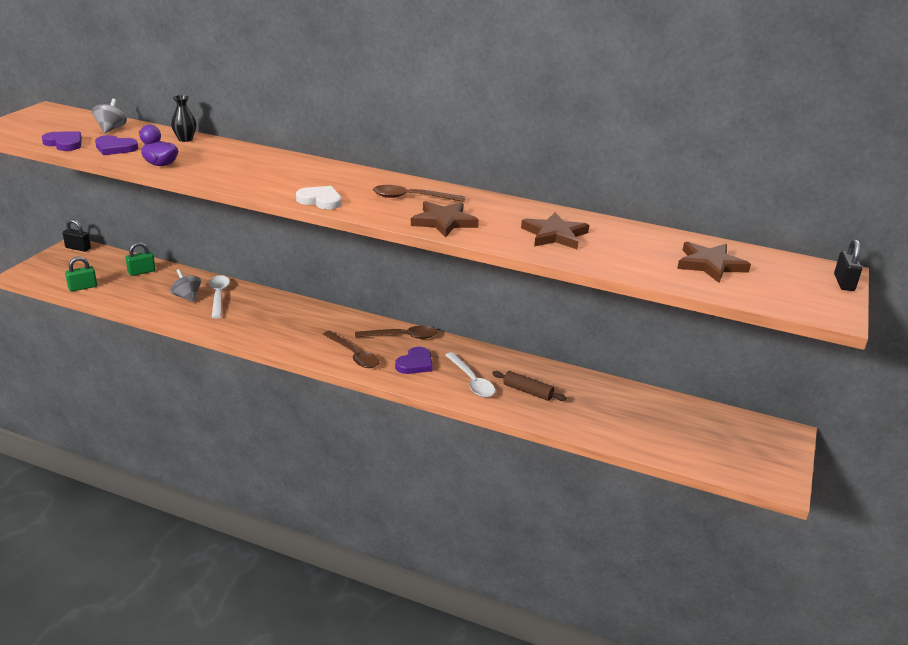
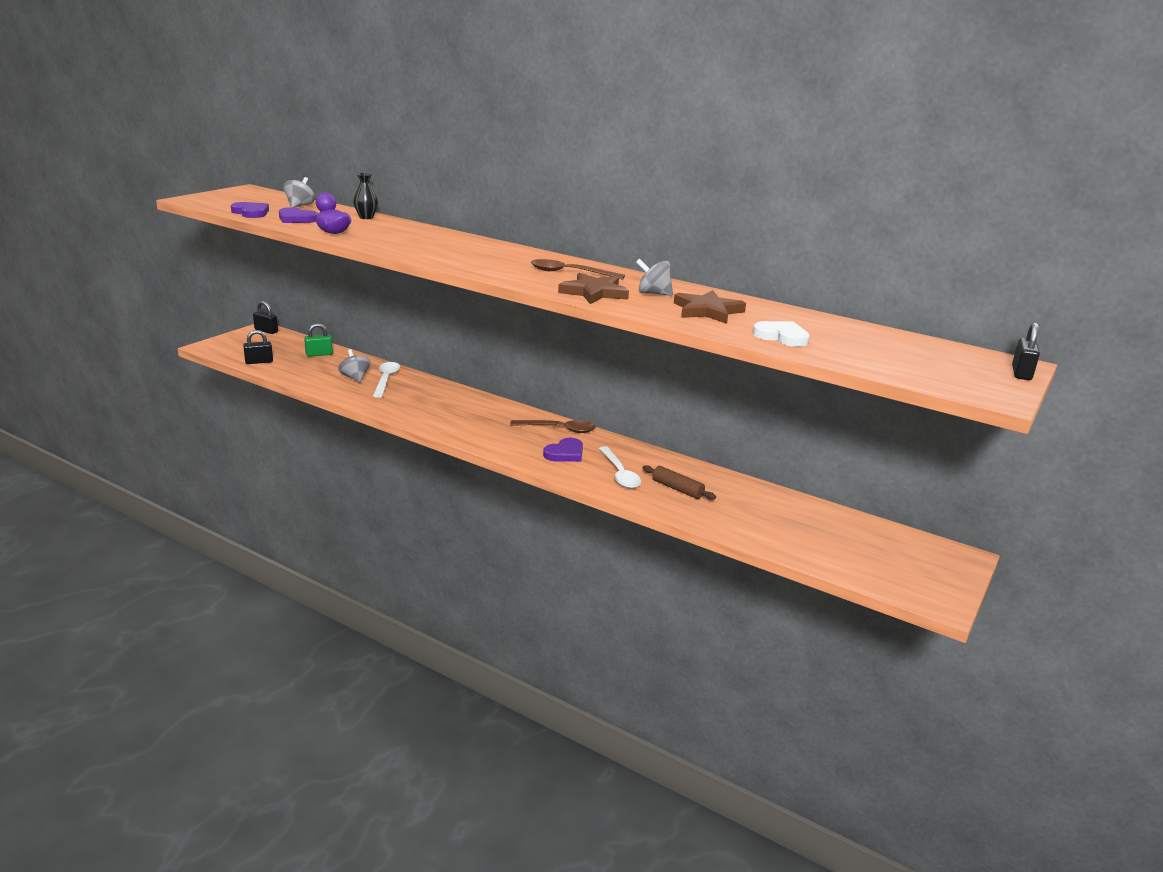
camera: 10 degrees right, 5 degrees down
(82, 287) = (259, 362): green padlock -> black padlock
(320, 200) = (475, 268): white heart -> white heart (781, 337)
(353, 355) = (504, 440): brown spoon -> none
(498, 217) = (653, 293): none -> grey spinning top
(710, 265) = (870, 347): brown star -> none

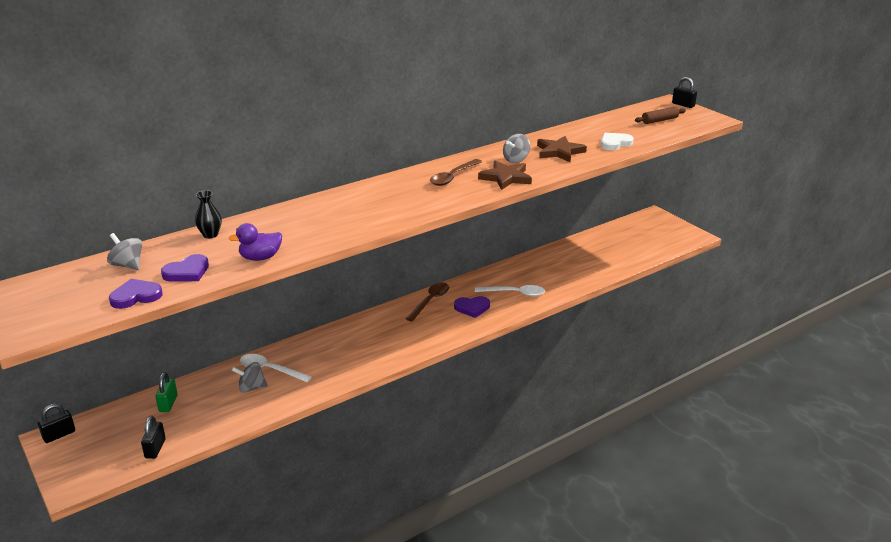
camera: 65 degrees left, 5 degrees up
(565, 453) = (472, 308): purple heart -> purple heart turned 105 degrees clockwise
(677, 489) = (545, 277): brown rolling pin -> brown rolling pin (659, 120)

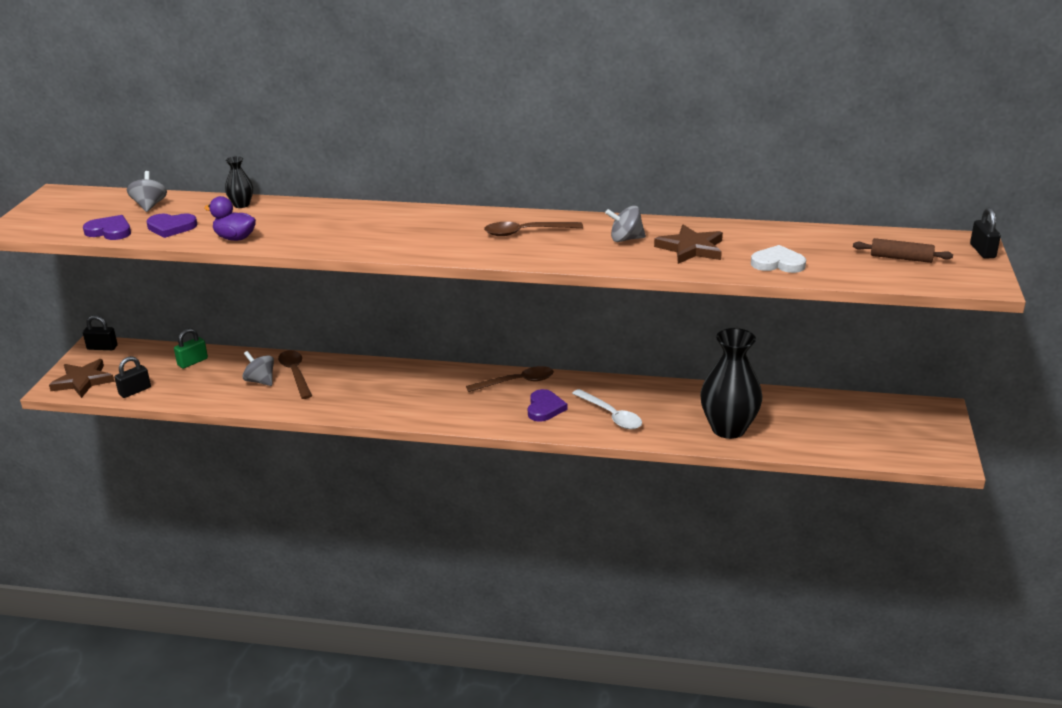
camera: 45 degrees right, 0 degrees up
(270, 370) = (295, 374): white spoon -> brown spoon
(472, 308) = (544, 408): purple heart -> purple heart turned 120 degrees counterclockwise
(506, 178) = (574, 253): brown star -> brown star (83, 381)
(583, 270) = (728, 429): none -> black vase

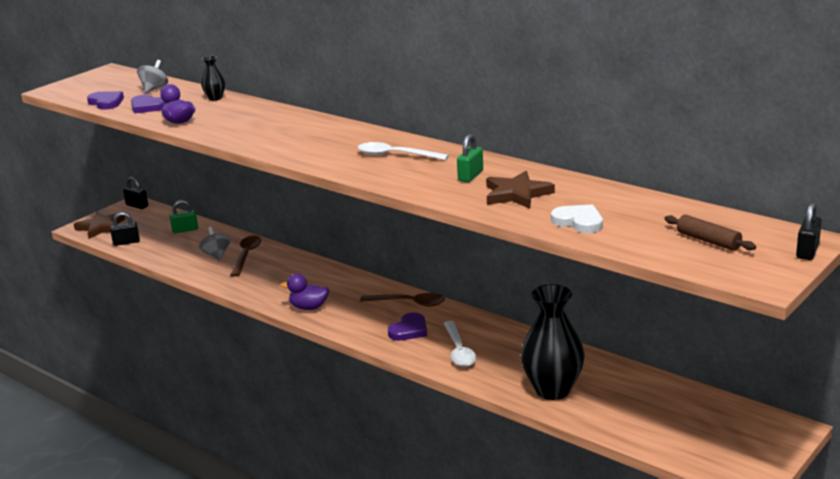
camera: 30 degrees right, 5 degrees down
(421, 411) = (309, 307): none -> purple duck
(526, 232) = (396, 155): brown spoon -> white spoon
(625, 239) = (470, 176): grey spinning top -> green padlock

